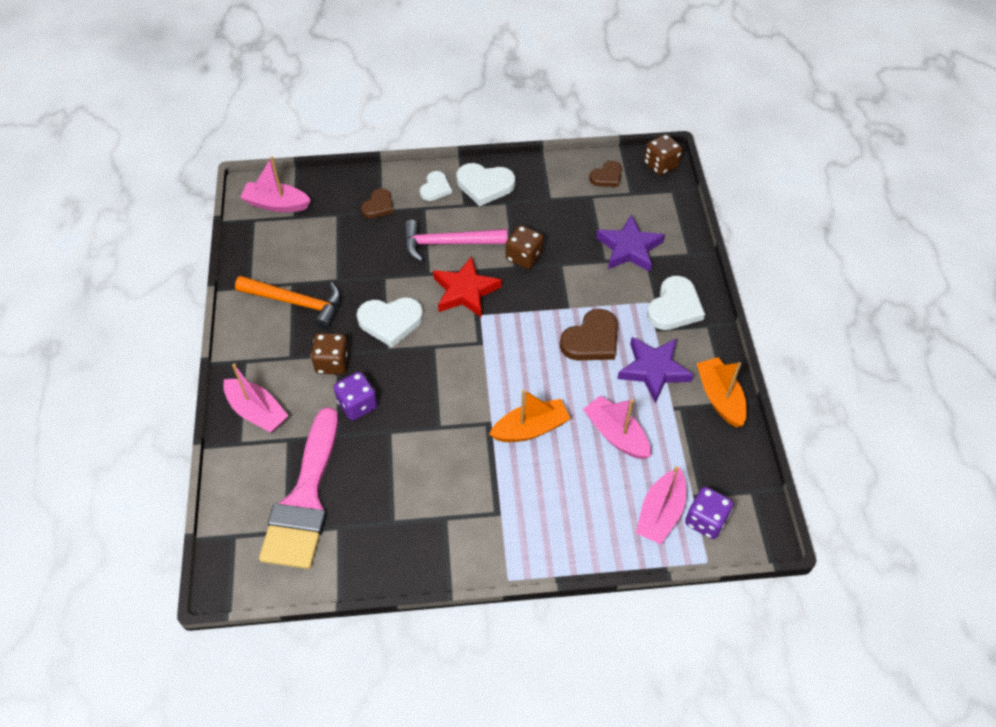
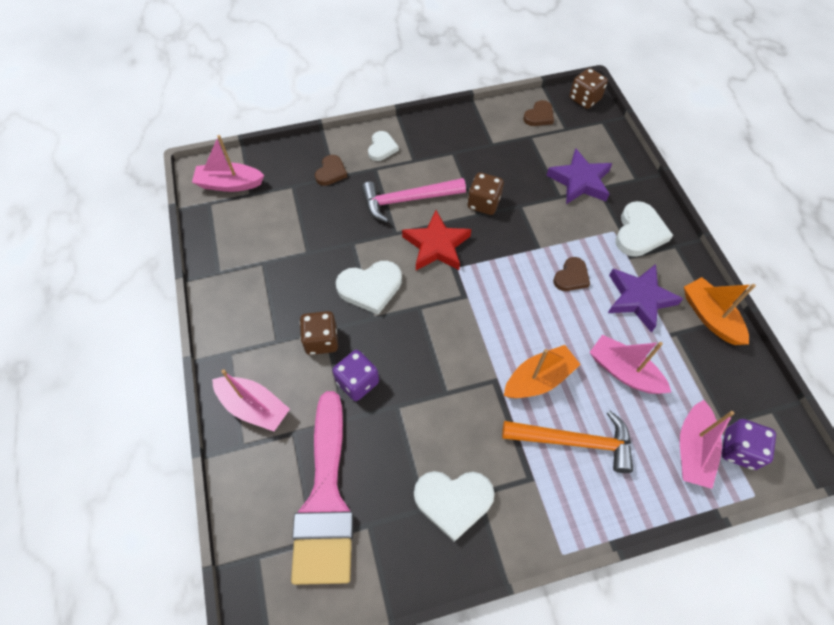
camera: 10 degrees left, 5 degrees up
(296, 303) = (271, 282): orange hammer -> orange hammer (574, 442)
(485, 185) = (428, 139): white heart -> white heart (453, 501)
(591, 340) = (571, 277): brown heart -> brown heart, size x0.62

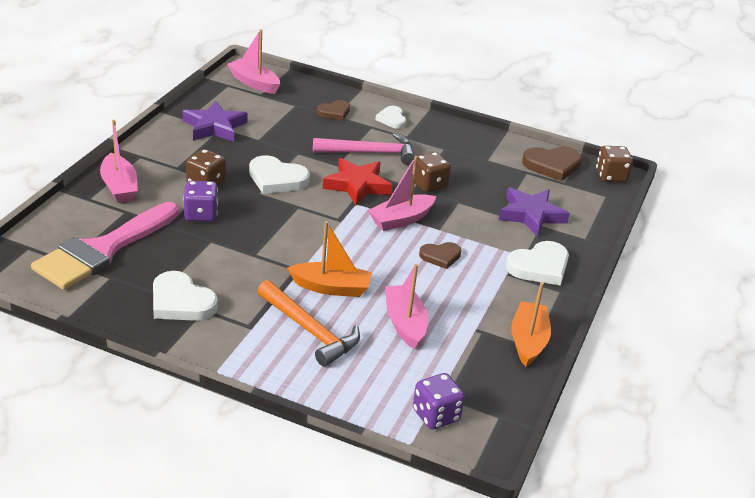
camera: 35 degrees right, 25 degrees down
(382, 148) = (392, 119): white heart -> white heart turned 120 degrees clockwise
(407, 200) = (370, 153): pink hammer -> pink hammer turned 150 degrees clockwise
(539, 116) = (552, 165): brown heart -> brown heart, size x1.61
(639, 298) = (480, 298): purple star -> purple star (214, 127)
(692, 449) = (396, 391): pink boat -> pink boat (401, 219)

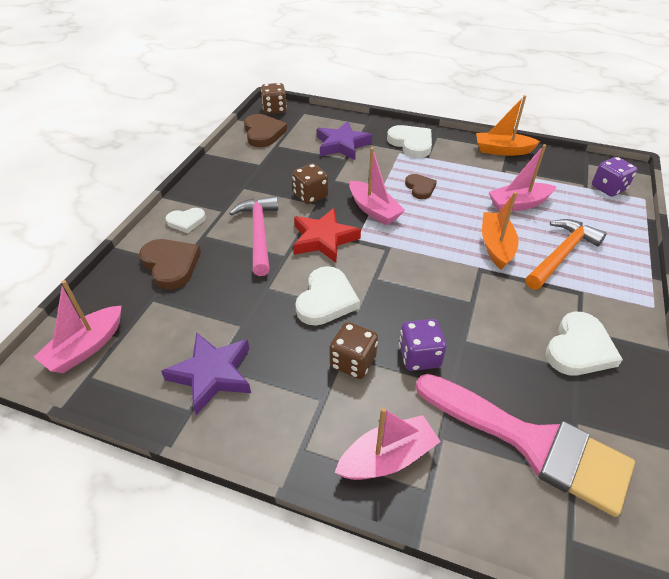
camera: 90 degrees left, 10 degrees up
(334, 112) = (171, 265): brown heart -> brown heart, size x1.61

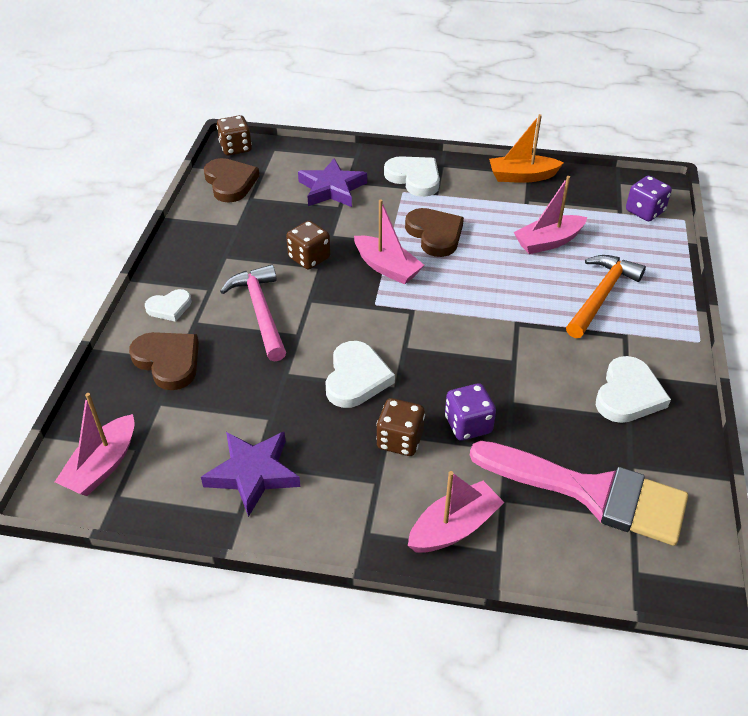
camera: 10 degrees left, 0 degrees up
(323, 239) = (337, 309): red star -> none
(420, 188) = (435, 234): brown heart -> brown heart, size x1.61
(496, 246) = (530, 294): orange boat -> none

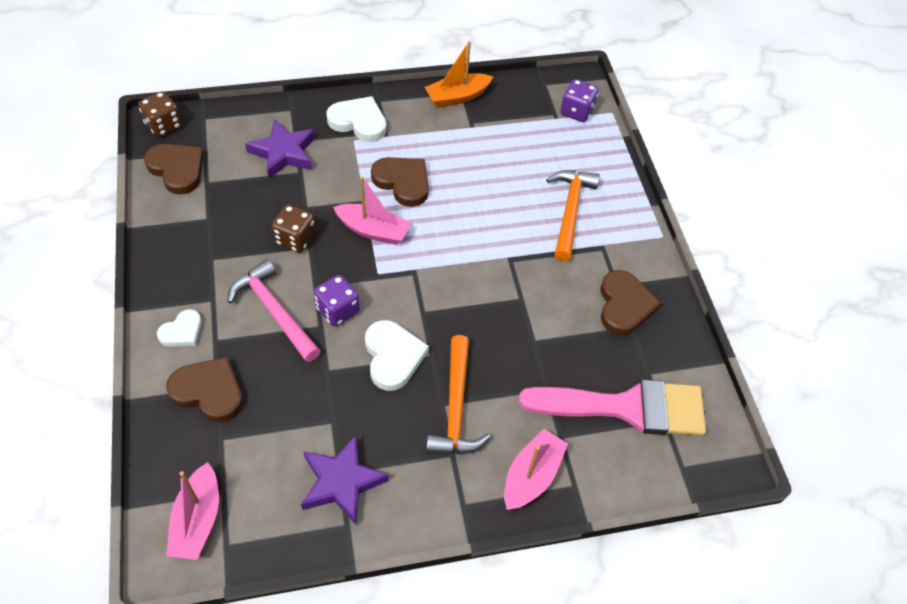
camera: 25 degrees left, 10 degrees up
(400, 440) = (455, 408): brown dice -> orange hammer
(468, 425) = (507, 375): purple dice -> purple dice (337, 310)
(548, 242) = (506, 165): pink boat -> none
(628, 394) = (624, 305): white heart -> brown heart

